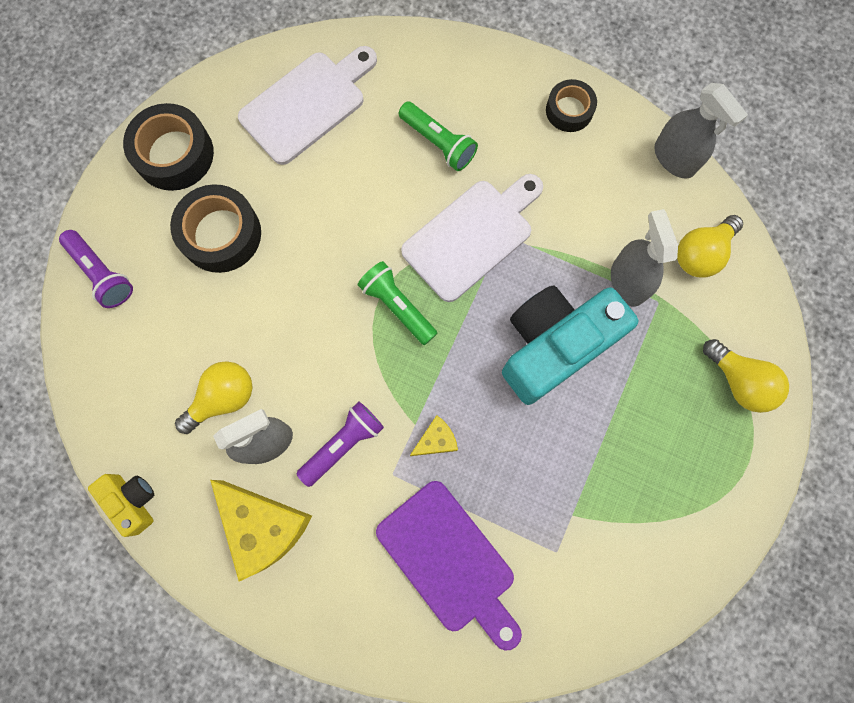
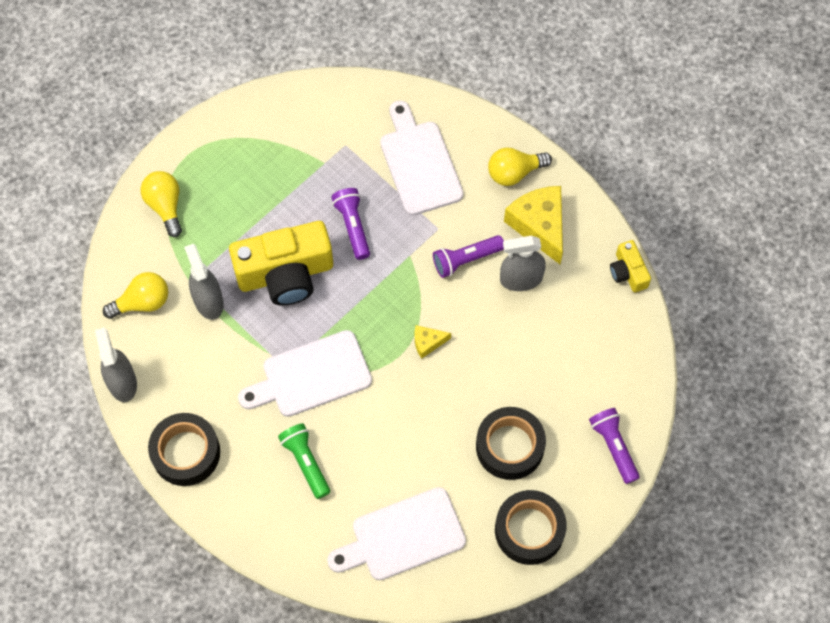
camera: 160 degrees left, 10 degrees down
(223, 398) = (543, 320): yellow light bulb -> yellow light bulb (514, 172)
(397, 306) = (390, 342): green flashlight -> none
(436, 440) = (398, 240): yellow cheese -> yellow cheese (428, 342)
(449, 561) = (419, 163): purple cutting board -> white cutting board
(499, 438) = (353, 226): none -> purple flashlight
(554, 346) = (285, 274): turquoise camera -> yellow camera
(569, 110) = (186, 453): black tape -> black tape, size x1.63
(627, 281) = (208, 301): grey spray bottle -> grey spray bottle turned 150 degrees clockwise

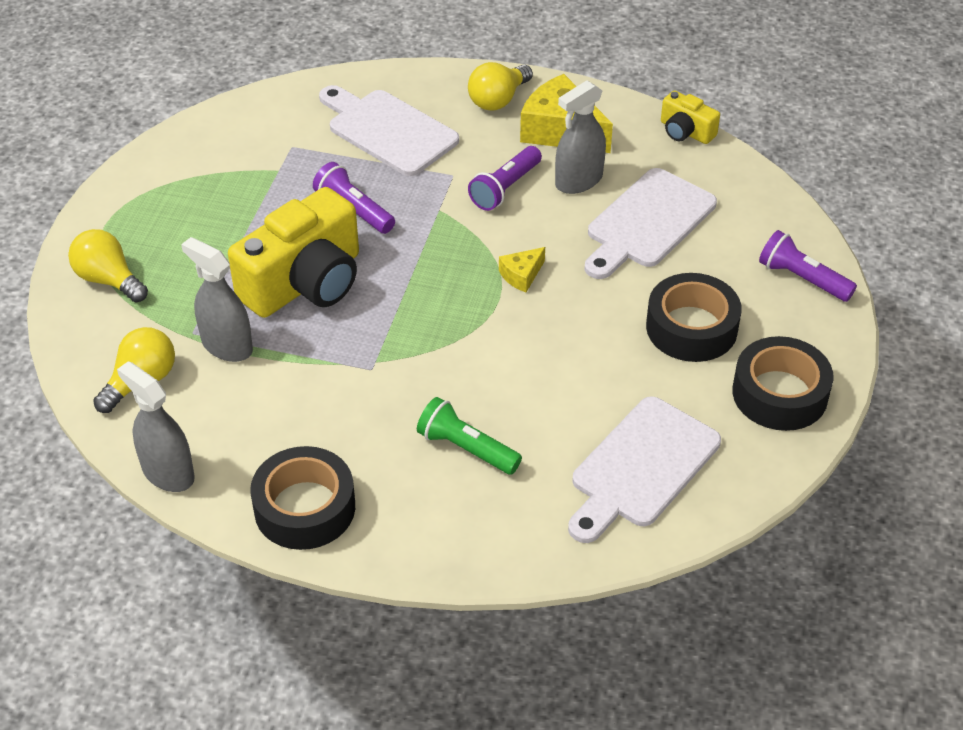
camera: 30 degrees left, 20 degrees down
(311, 375) = (408, 362): white cutting board -> white cutting board (647, 222)

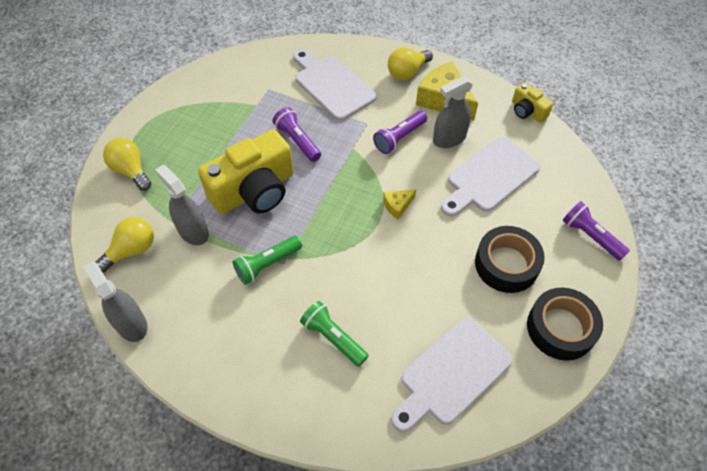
camera: 10 degrees right, 10 degrees up
(305, 508) = (214, 368): black tape -> none
(348, 372) = (267, 264): none -> green flashlight

